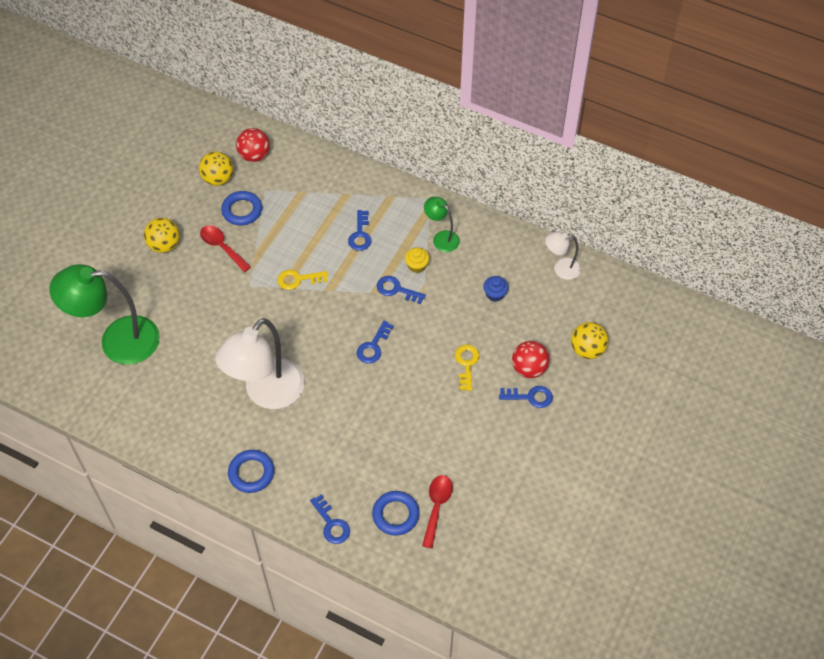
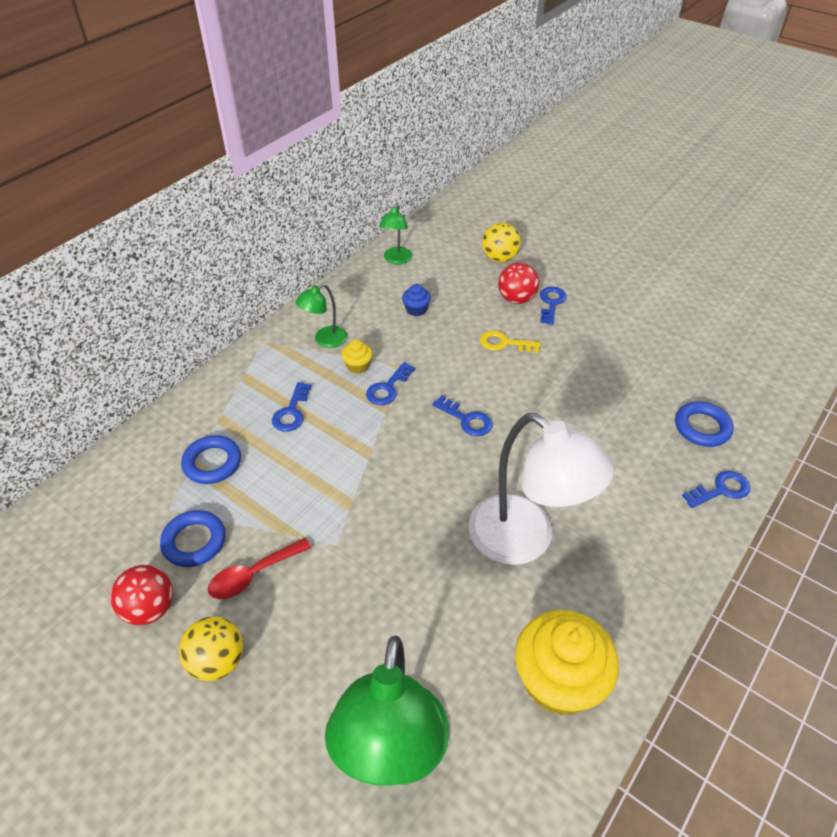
camera: 80 degrees left, 10 degrees down
(167, 419) = (558, 681): none -> yellow cupcake
(218, 179) = (117, 569): yellow ball -> none
(251, 473) = (652, 572): blue ring -> blue ring (212, 463)
(254, 155) = (97, 515): red ball -> red ball (150, 608)
(298, 279) = (343, 485): yellow key -> none
(360, 234) = (291, 412): blue key -> blue key turned 90 degrees clockwise
(437, 507) = (688, 391): red spoon -> none
(561, 268) = (396, 260): white lamp -> green lamp

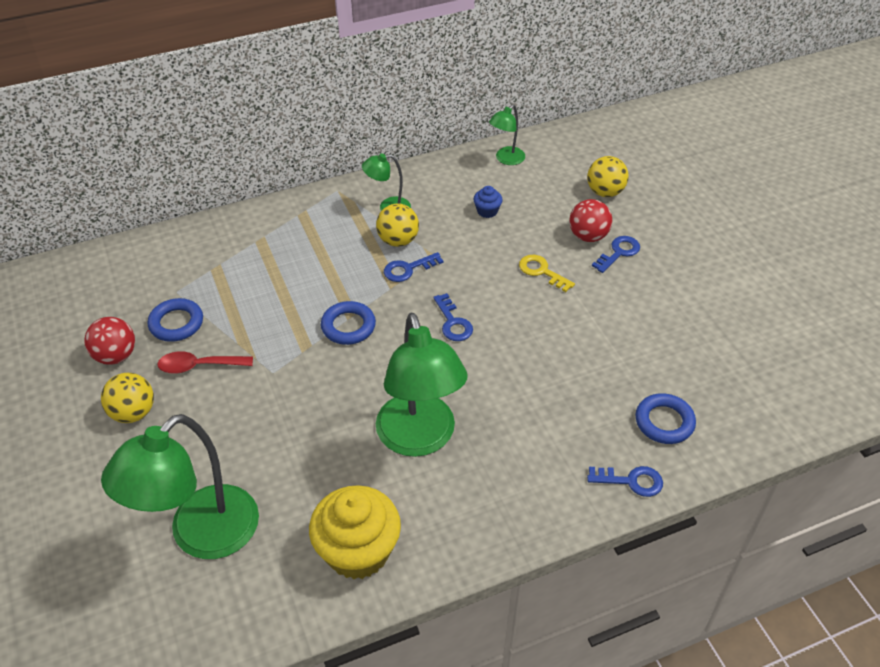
camera: 30 degrees right, 0 degrees up
(212, 463) = (229, 271): blue ring -> blue ring (348, 326)
(291, 412) = (317, 256): blue key -> none
(358, 366) = (398, 240): yellow cupcake -> yellow ball
(525, 541) = (420, 439): white lamp -> green lamp

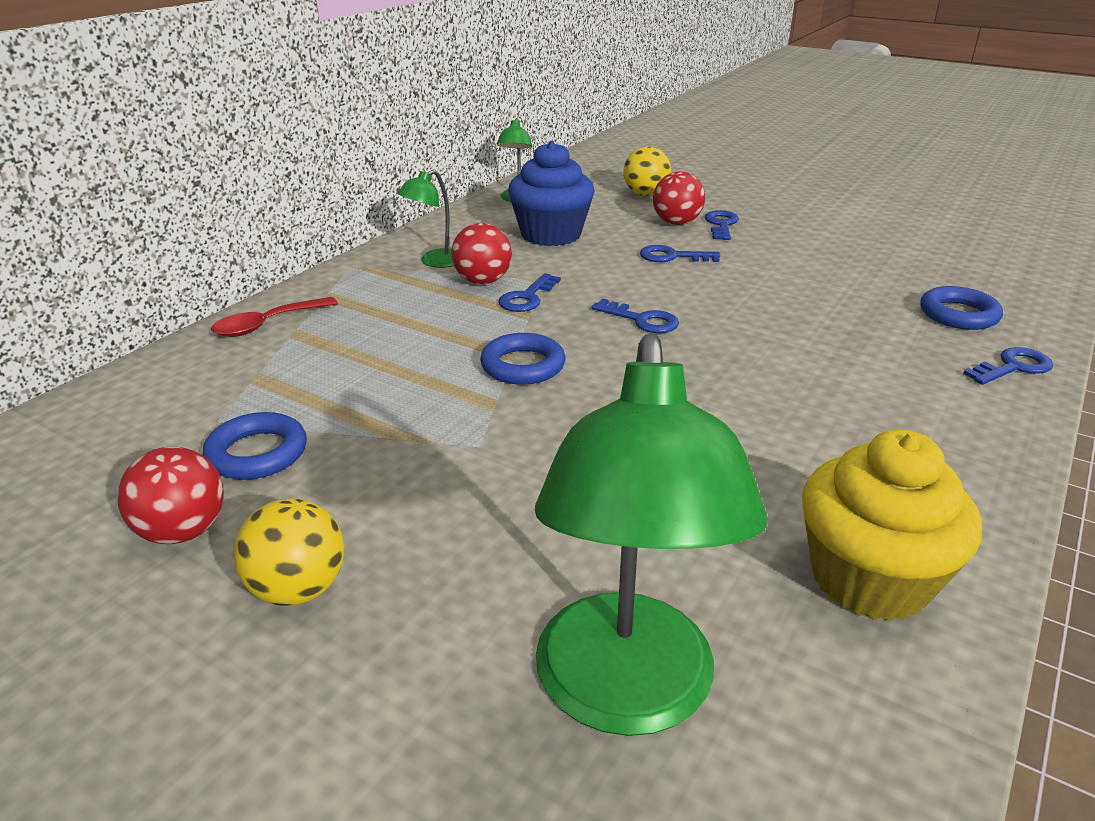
camera: 35 degrees left, 15 degrees down
(199, 366) = (352, 484): red spoon -> red spoon (267, 324)
(398, 240) = (482, 281): yellow ball -> red ball
(420, 439) = (760, 428): green lamp -> none
(487, 211) = (551, 234): blue cupcake -> blue cupcake, size x2.27
(542, 272) = (672, 256): yellow key -> blue key

